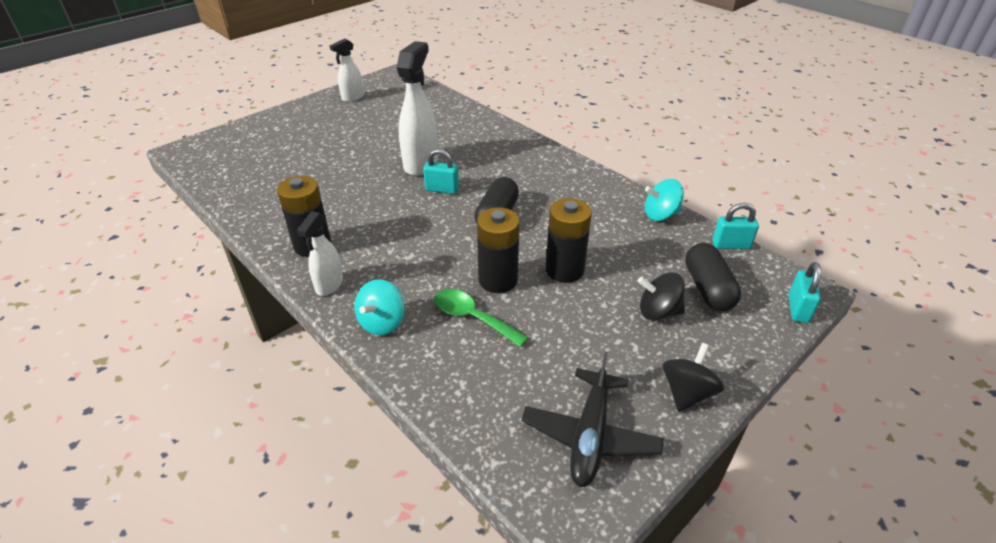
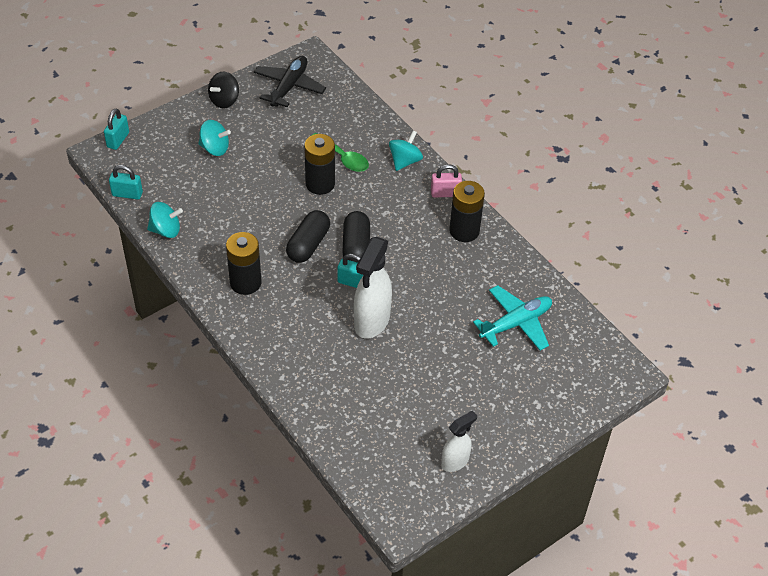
camera: 175 degrees left, 10 degrees up
(277, 173) = (516, 323): none -> turquoise plane
(329, 285) = (445, 193): white spray bottle -> pink padlock
(564, 270) = (268, 187): black battery -> black battery (245, 282)
(658, 311) = (215, 148): black spinning top -> turquoise spinning top
(708, 289) = (170, 160): black capsule -> black capsule (356, 247)

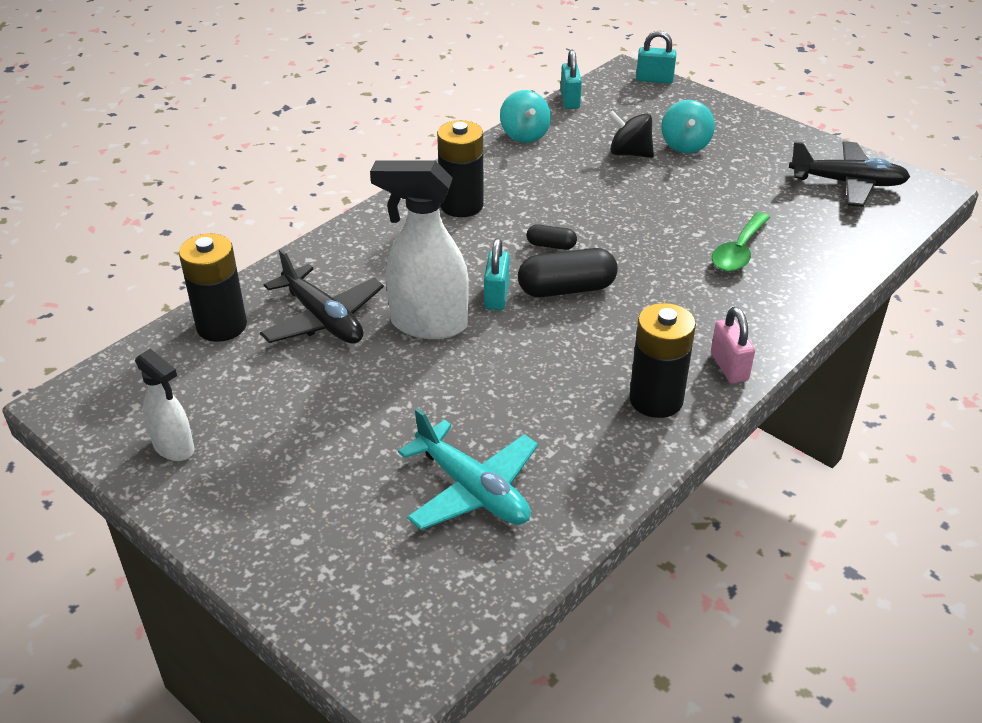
camera: 80 degrees right, 10 degrees down
(224, 100) = (778, 138): black spinning top -> black spinning top (629, 153)
(308, 244) = (551, 245): black capsule -> black capsule, size x0.53
(320, 184) = (673, 238): black battery -> black battery (221, 326)
(351, 375) = (323, 319): none -> black plane
(405, 161) = (773, 313): turquoise spinning top -> none

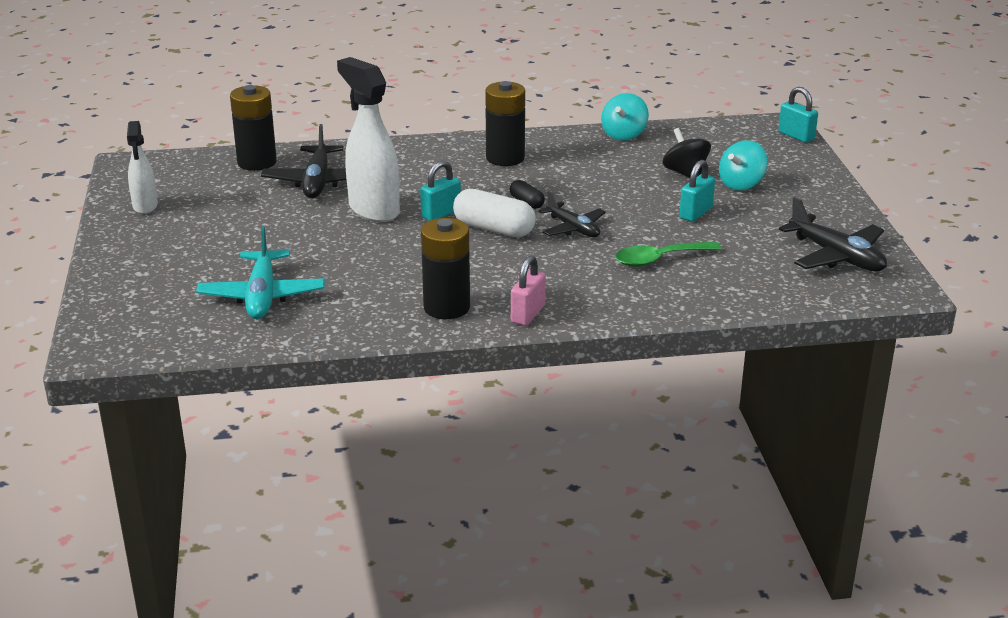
camera: 40 degrees right, 10 degrees down
(566, 289) = (494, 229): black capsule -> white capsule
(570, 100) = (699, 126): turquoise padlock -> turquoise padlock (696, 213)
(629, 254) = (573, 228): none -> black plane

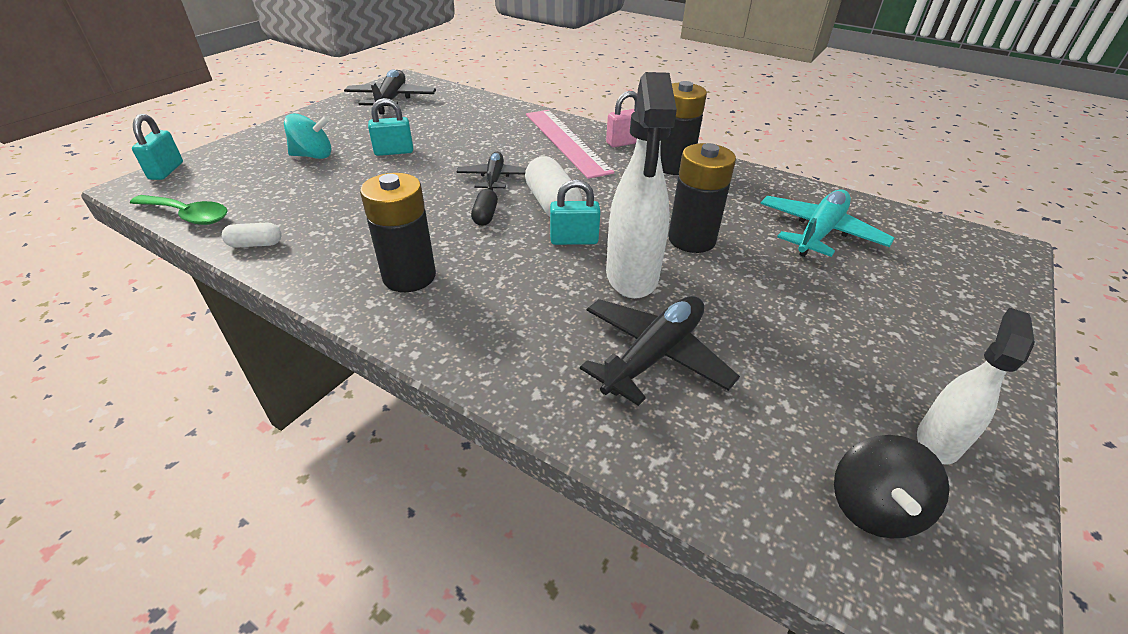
camera: 140 degrees left, 10 degrees up
(257, 162) = (709, 456): black battery -> black battery (691, 240)
(582, 289) = (566, 141): none -> pink ruler
(624, 135) = (255, 244): turquoise spinning top -> white capsule
(659, 259) = (485, 137): green spoon -> green spoon (187, 215)
(685, 173) = (320, 181): black spinning top -> black spinning top (873, 507)

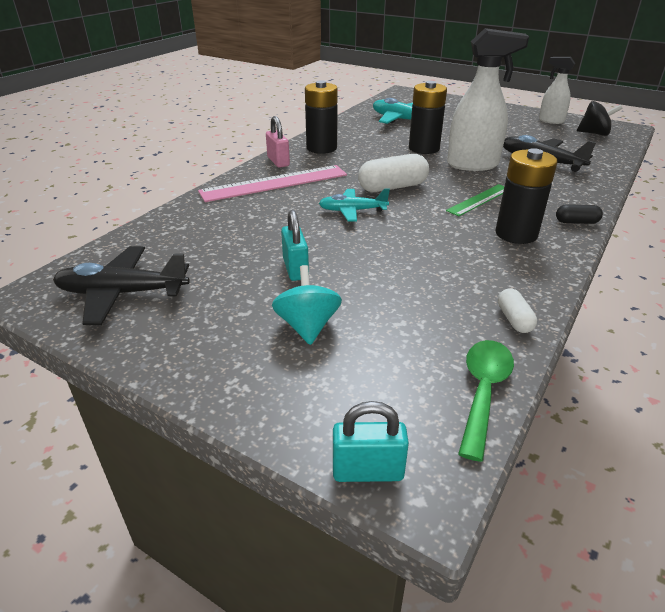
camera: 90 degrees left, 5 degrees down
(485, 216) = (418, 211): black capsule -> black capsule (576, 222)
(494, 178) = (352, 211): black plane -> turquoise plane
(509, 264) = (479, 200): none -> green ruler
(574, 240) = (439, 180): turquoise padlock -> none

